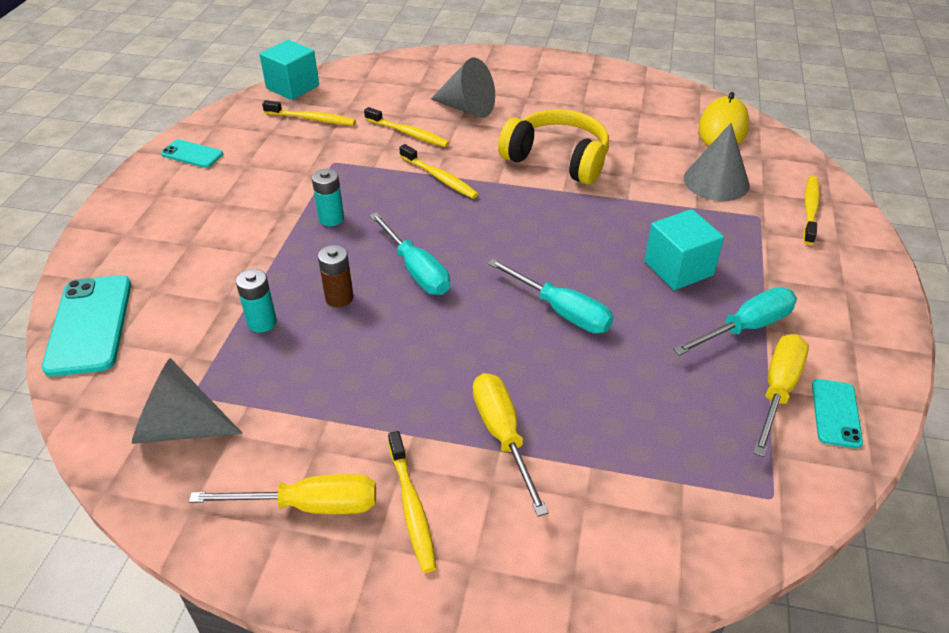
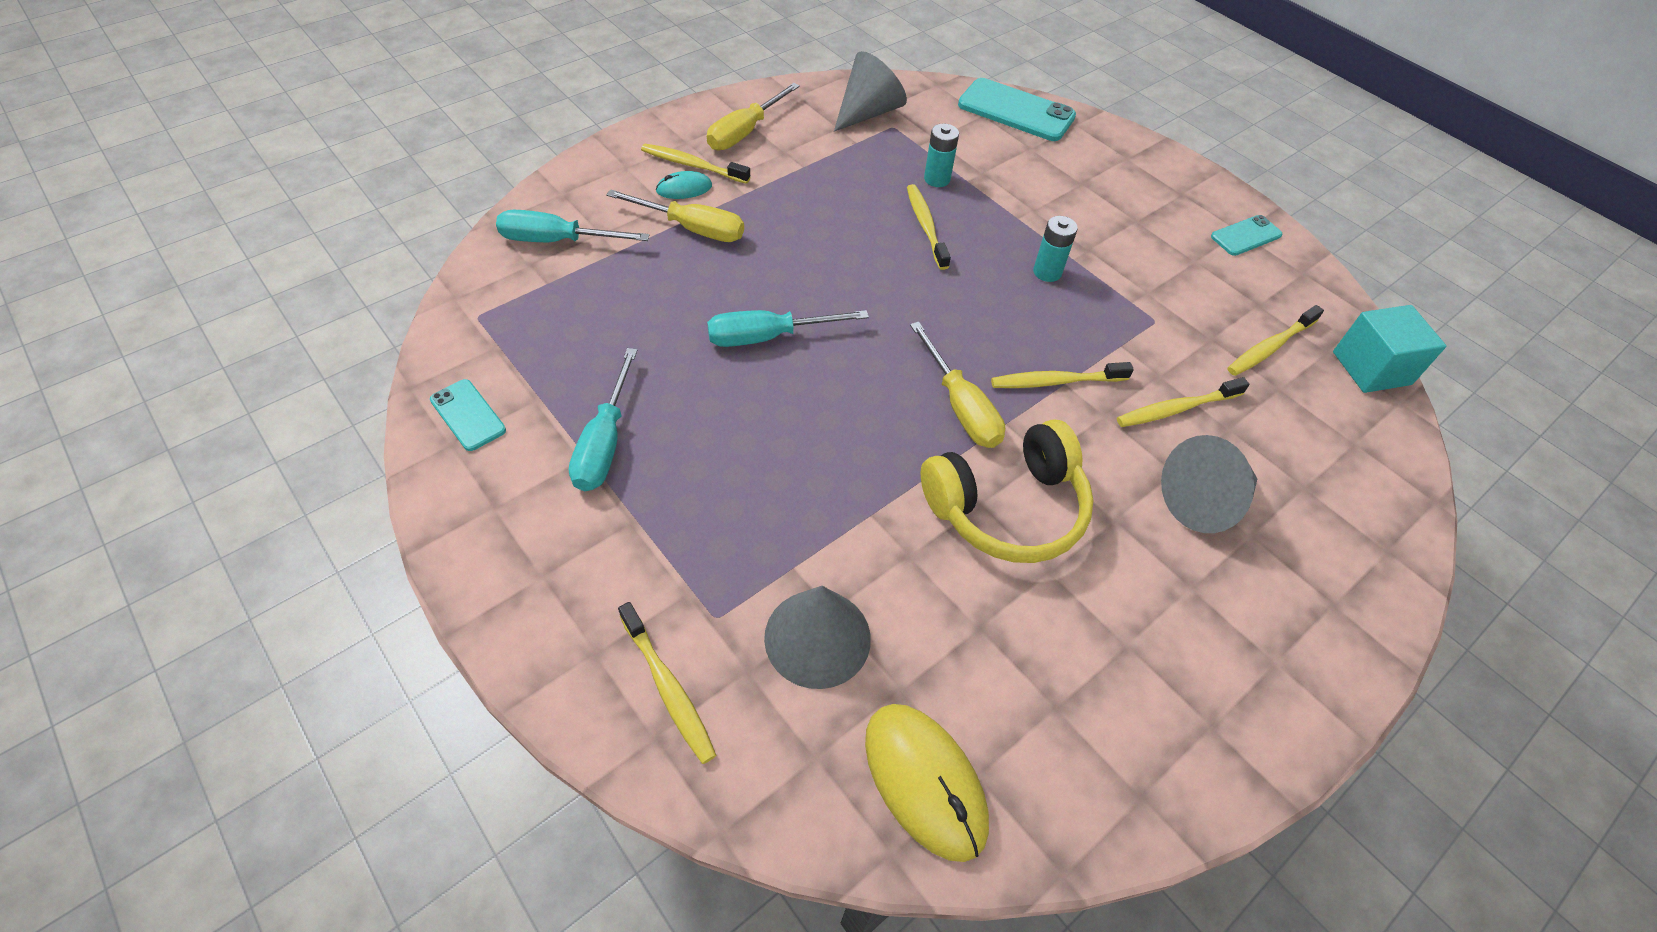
camera: 125 degrees right, 10 degrees up
(339, 298) = (925, 226): brown battery -> yellow toothbrush
(416, 270) = (917, 284): turquoise screwdriver -> turquoise screwdriver (557, 241)
(455, 485) = (684, 188): none -> turquoise mouse
(678, 268) = (725, 461): turquoise cube -> none
(777, 390) = (530, 400): yellow screwdriver -> yellow screwdriver (960, 406)

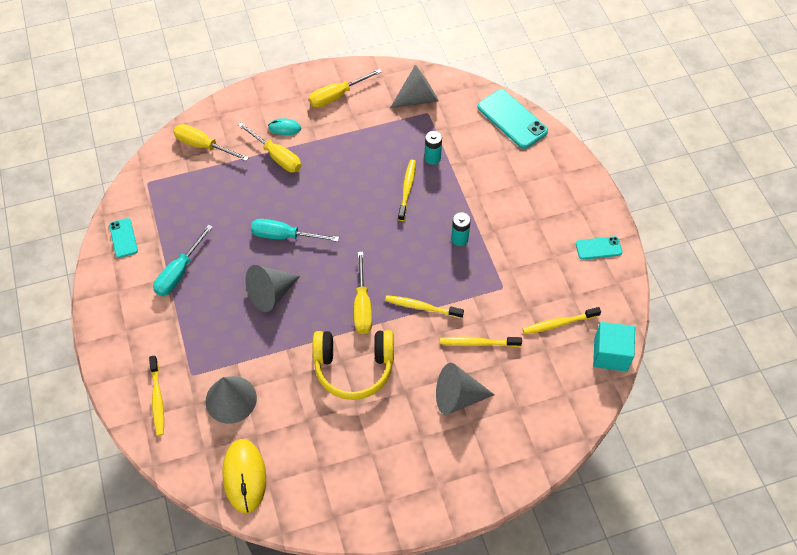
camera: 25 degrees right, 5 degrees up
(557, 241) = (203, 146): turquoise screwdriver -> yellow screwdriver
(692, 165) = (296, 113): yellow toothbrush -> none
(793, 431) = (271, 294): none -> grey cone

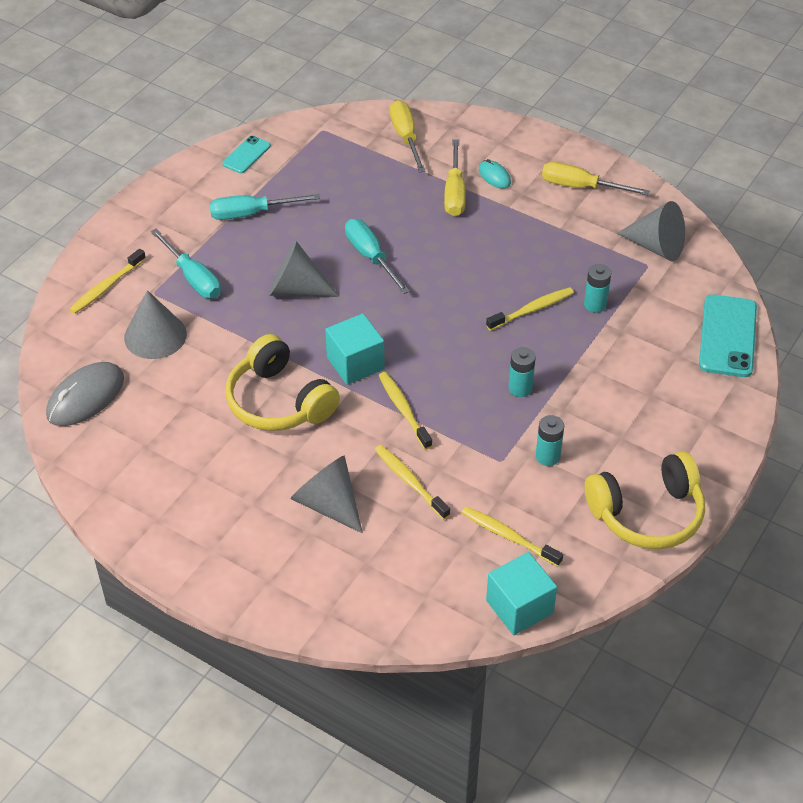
camera: 50 degrees right, 10 degrees down
(202, 343) = (193, 278): none -> turquoise screwdriver
(244, 476) = (86, 397): yellow mouse -> grey mouse
(362, 306) = (355, 363): yellow screwdriver -> turquoise cube
(520, 263) = (547, 456): none -> turquoise battery
(598, 248) = (647, 514): turquoise phone -> yellow headphones

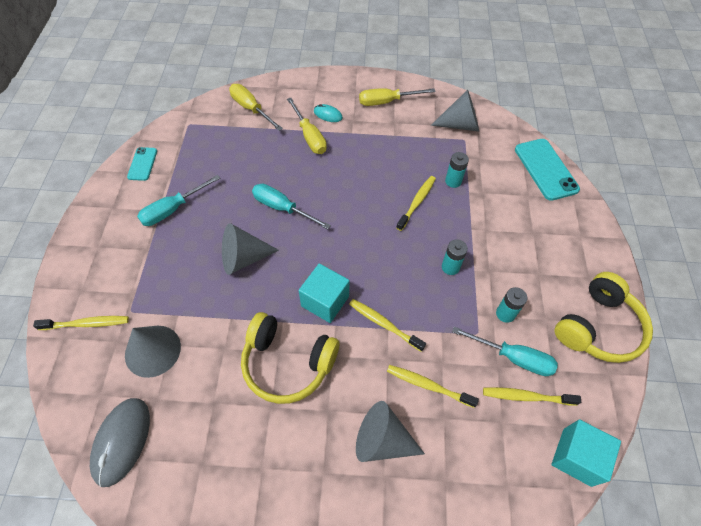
camera: 30 degrees left, 10 degrees up
(106, 287) = (86, 324): yellow toothbrush -> yellow toothbrush turned 105 degrees counterclockwise
(193, 278) = (156, 283): turquoise screwdriver -> turquoise screwdriver (513, 357)

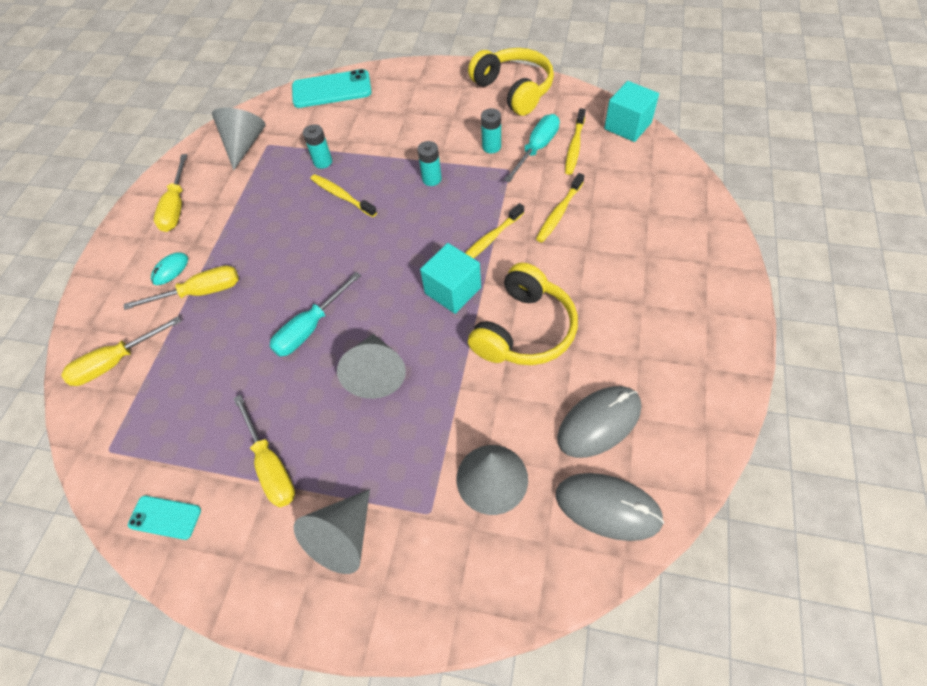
camera: 75 degrees left, 0 degrees up
(86, 324) = (440, 574): yellow toothbrush -> none
(173, 209) = (271, 465): turquoise screwdriver -> yellow screwdriver
(196, 432) = (599, 422): none -> grey mouse
(382, 440) = (611, 253): grey cone -> grey cone (343, 537)

